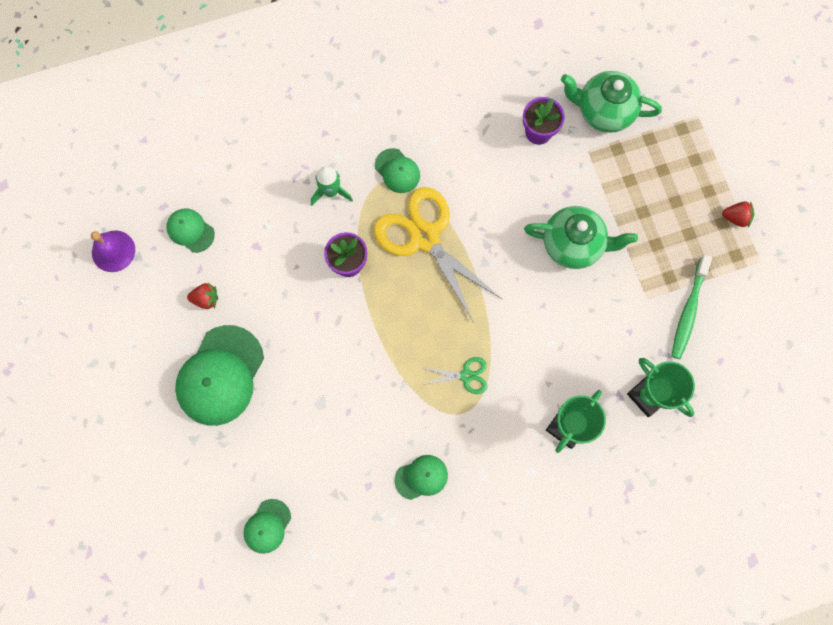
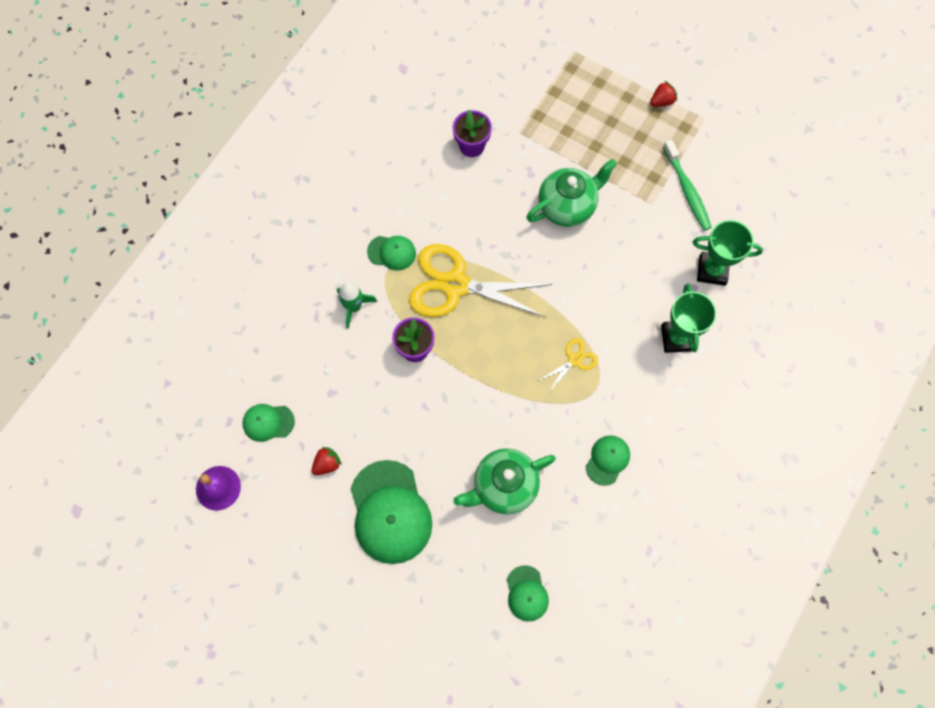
camera: 40 degrees left, 5 degrees down
(466, 376) = (574, 360): green scissors -> yellow scissors
(603, 111) = (505, 96): green teapot -> green teapot (504, 486)

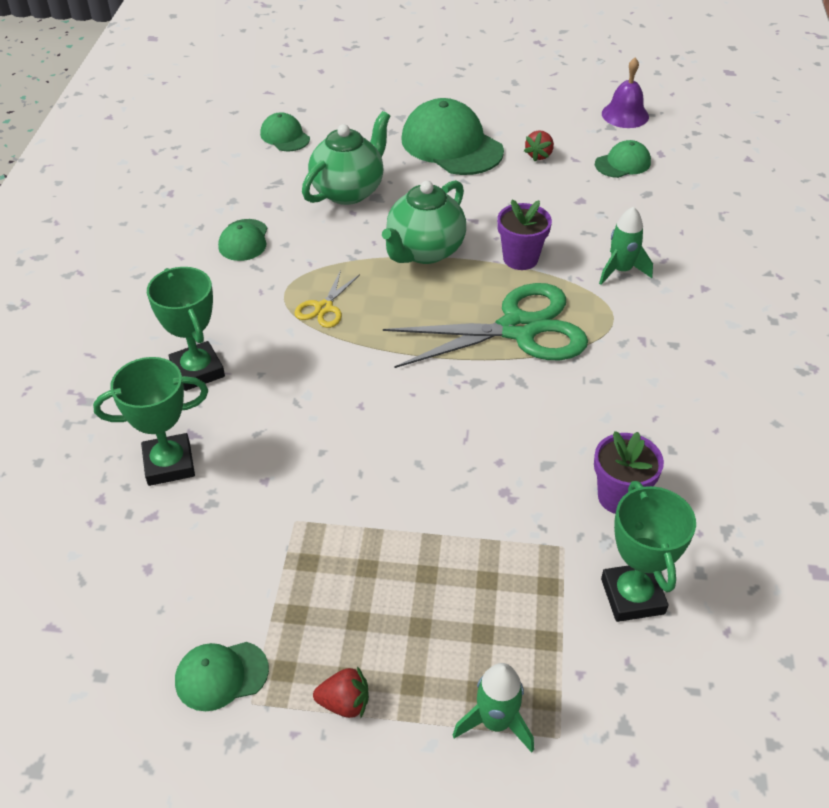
camera: 155 degrees right, 25 degrees down
(392, 252) = (623, 333): green cap -> green cap (221, 675)
(455, 285) = (518, 329): yellow scissors -> green scissors
(501, 94) = (632, 596): none -> green trophy
(567, 206) = (424, 469): green teapot -> green teapot (424, 251)
(598, 67) = (496, 722): none -> green rocket
(662, 101) = (344, 703): red strawberry -> red strawberry turned 120 degrees counterclockwise
(687, 189) = (244, 563): green toothbrush -> none

